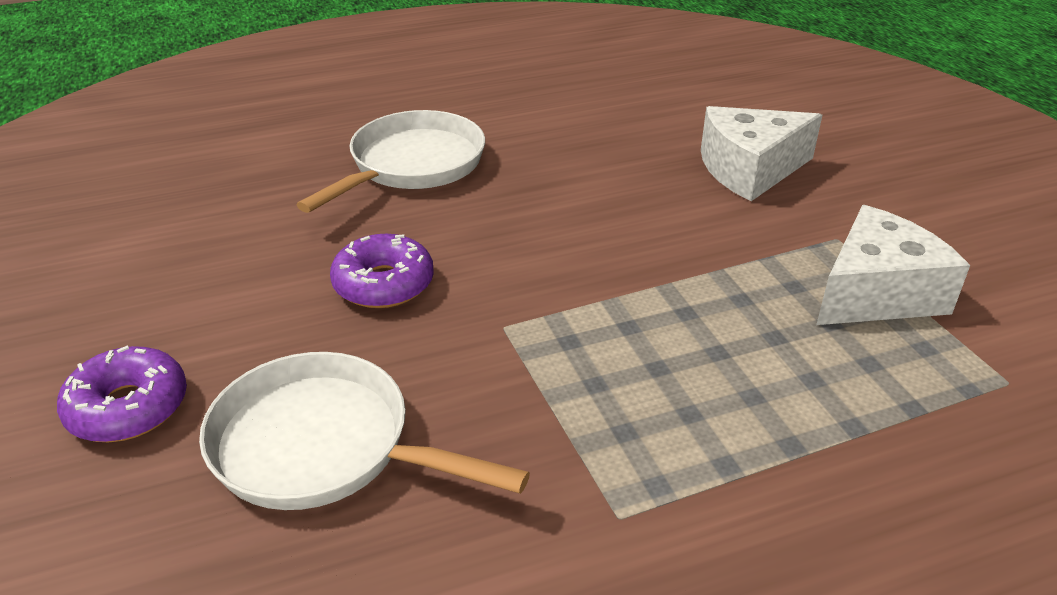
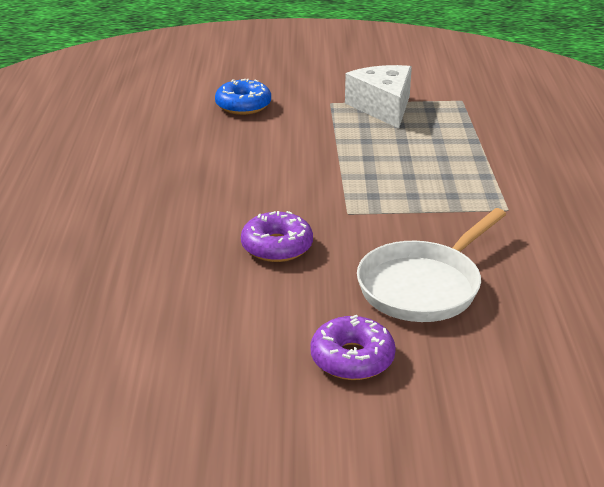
camera: 70 degrees left, 5 degrees down
(412, 165) = (131, 215): white pan -> none
(750, 170) = (243, 105): white cheese -> blue donut

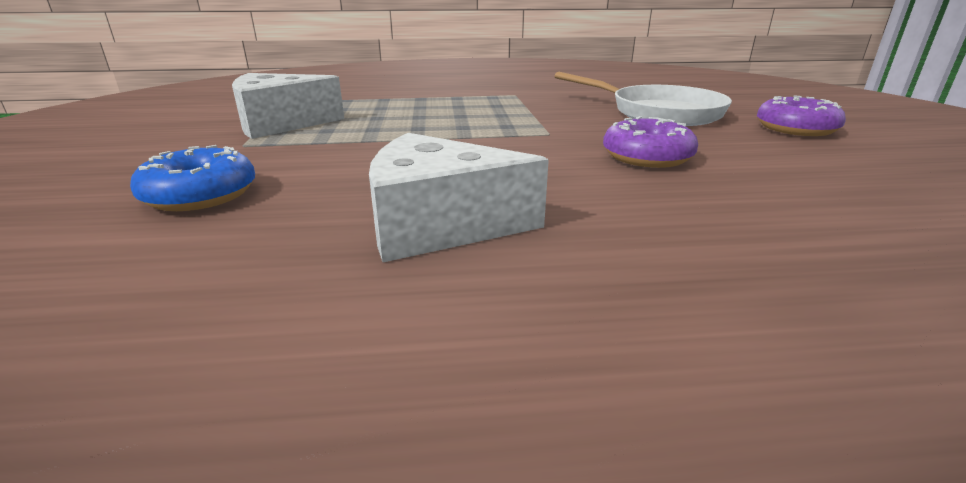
camera: 95 degrees left, 5 degrees down
(184, 165) = (439, 225): none -> white cheese

